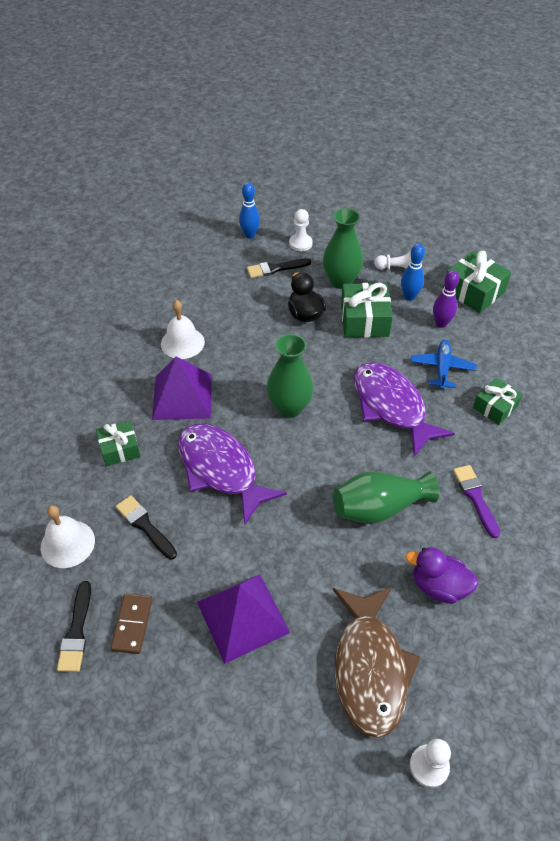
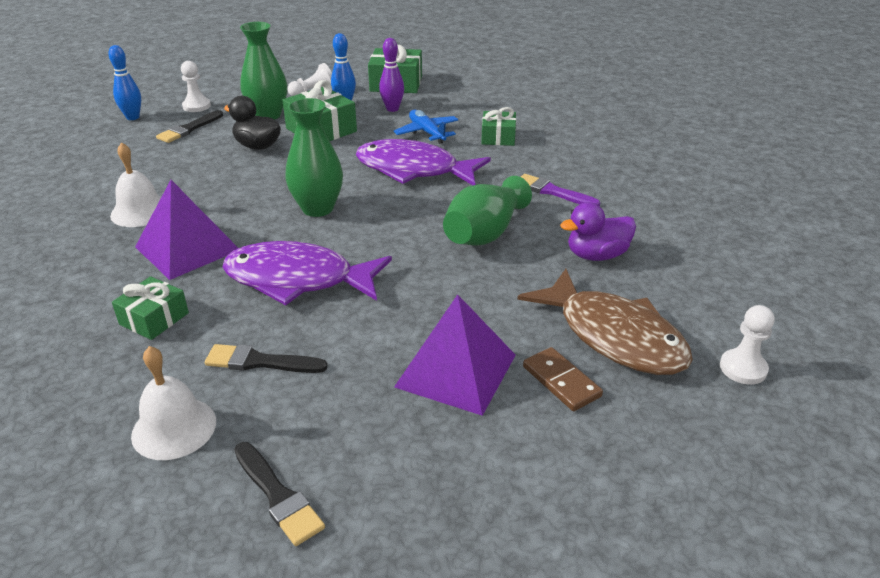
camera: 40 degrees left, 15 degrees down
(132, 624) = (342, 447): brown domino -> brown domino (561, 381)

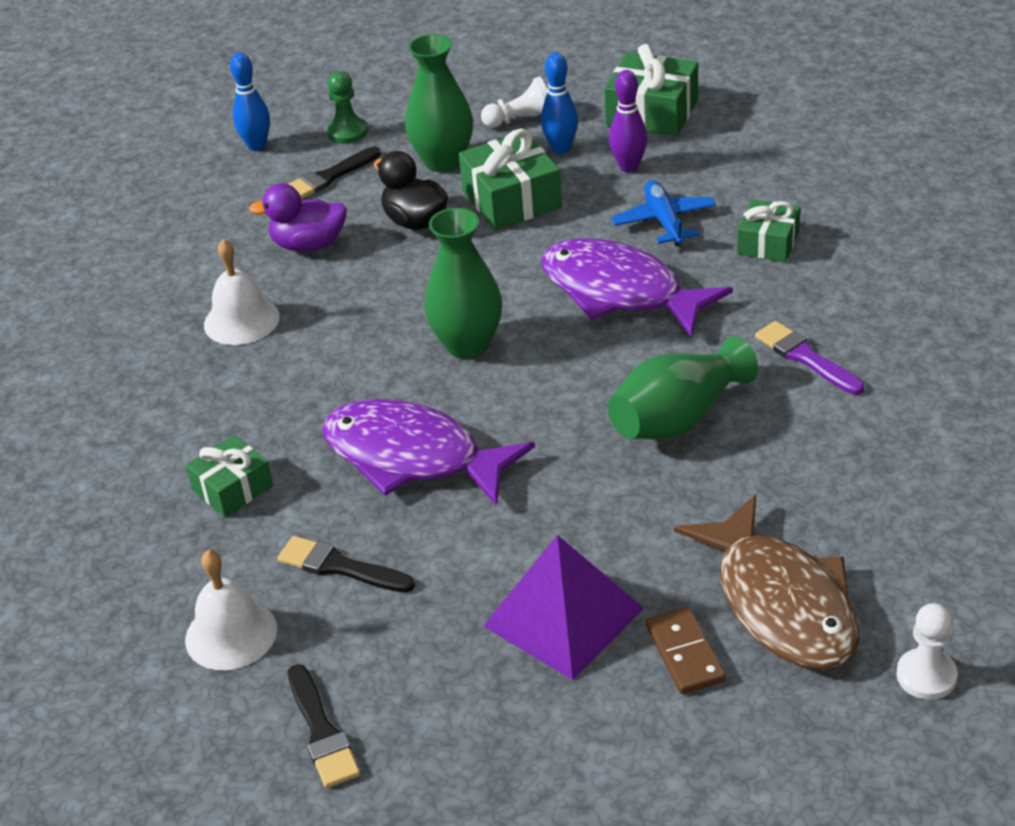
camera: 20 degrees right, 5 degrees up
(187, 248) = (289, 388): purple pyramid -> none
(196, 106) = (347, 132): white pawn -> green pawn
(596, 255) = (817, 476): purple duck -> purple duck (309, 245)

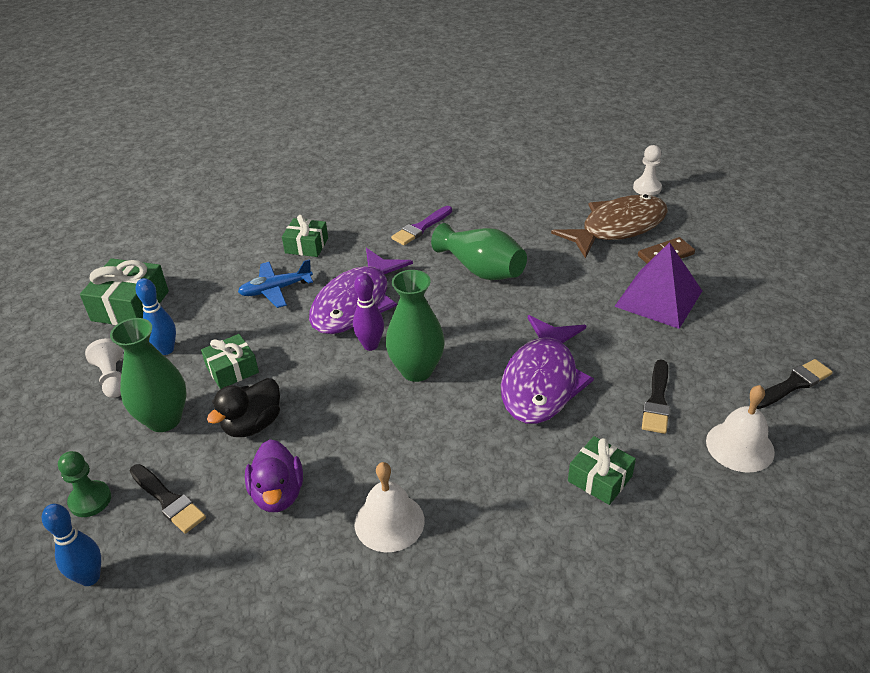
camera: 100 degrees left, 0 degrees up
(511, 199) = (232, 369): green gift -> green gift, size x0.64
(629, 167) = (202, 311): purple bowling pin -> purple bowling pin (370, 345)

